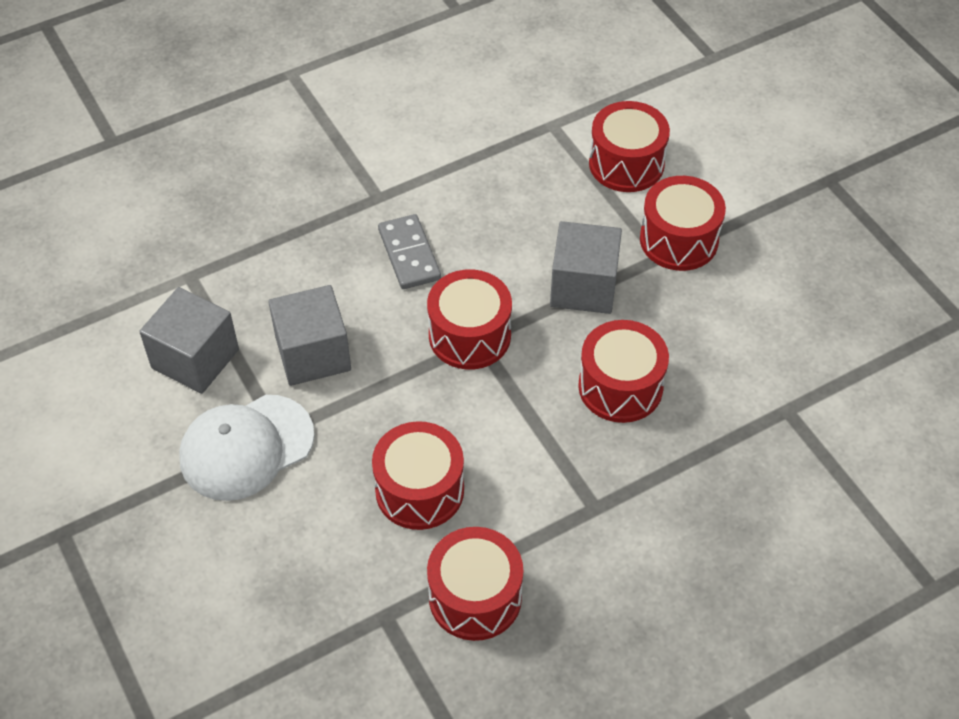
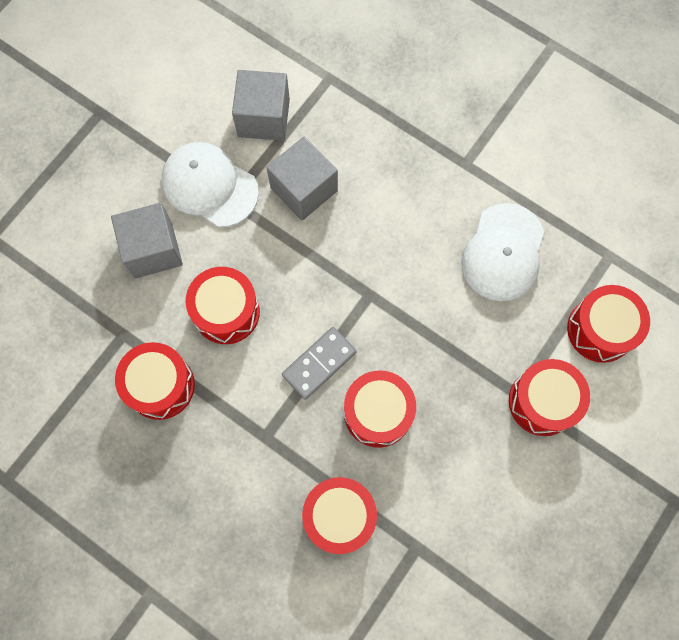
camera: 65 degrees right, 20 degrees up
(409, 254) = (423, 211): grey domino -> grey domino (319, 364)
(469, 335) = (371, 286): red drum -> red drum (339, 516)
(499, 206) = (503, 252): none -> white cap
(583, 286) = (457, 348): grey cube -> grey cube (153, 250)

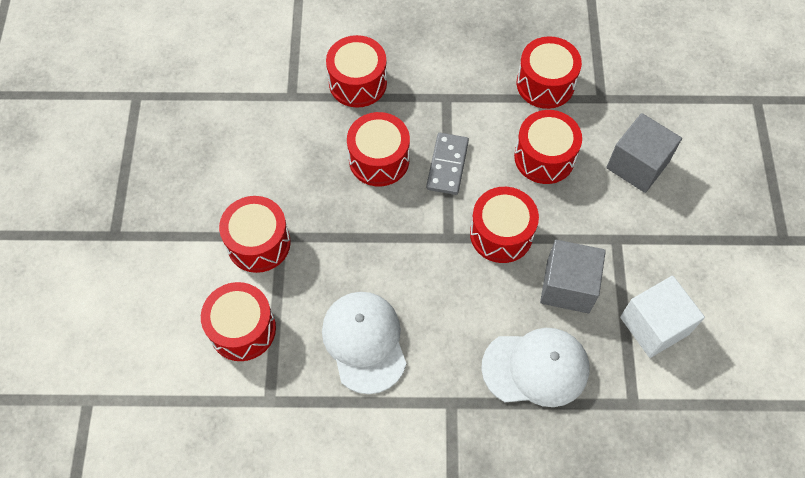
camera: 145 degrees right, 10 degrees down
(209, 186) = (643, 239): white cap -> white cap (536, 368)
(263, 118) = (654, 325): grey cube -> white cube
(322, 267) = (501, 234): none -> red drum

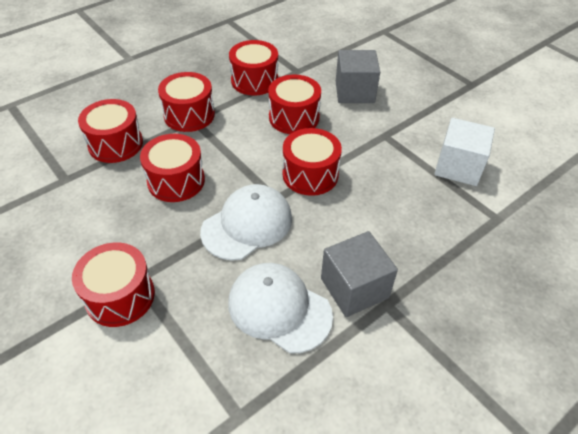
camera: 40 degrees left, 15 degrees down
(242, 329) = (161, 374): red drum -> red drum (189, 115)
(447, 165) = (232, 156): grey domino -> none
(536, 368) = (418, 239): white cap -> white cap (247, 225)
(568, 286) = (384, 178): grey cube -> grey cube (354, 288)

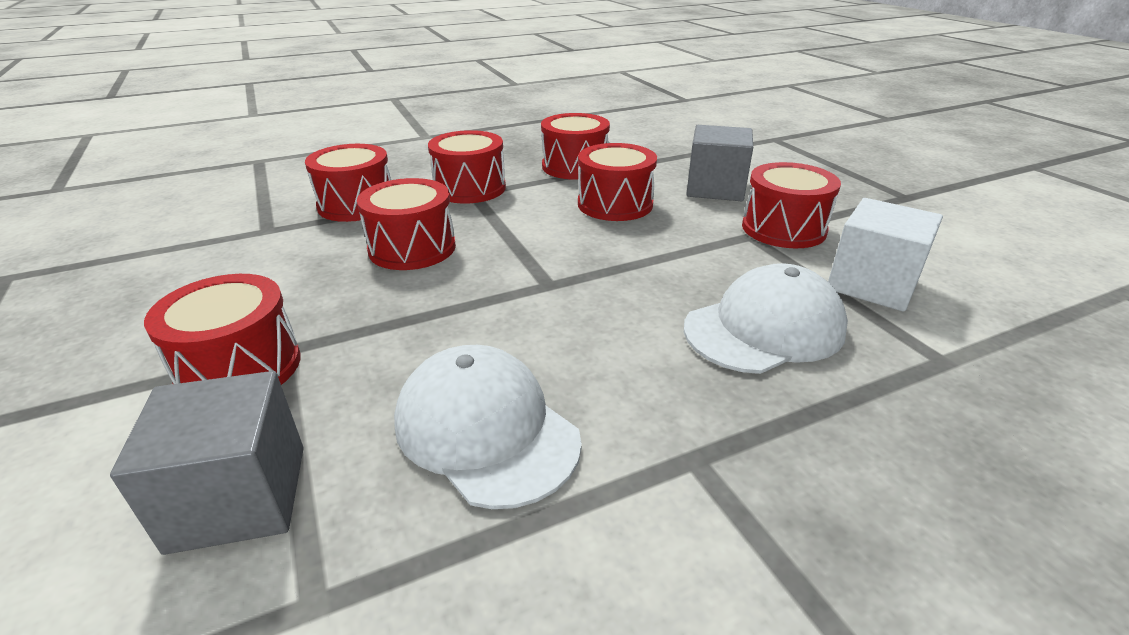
camera: 15 degrees right, 15 degrees down
(247, 225) = (489, 309): white cap -> white cap (764, 328)
(310, 174) = (615, 264): red drum -> red drum (783, 229)
(354, 288) = (638, 422): grey cube -> grey cube (239, 497)

